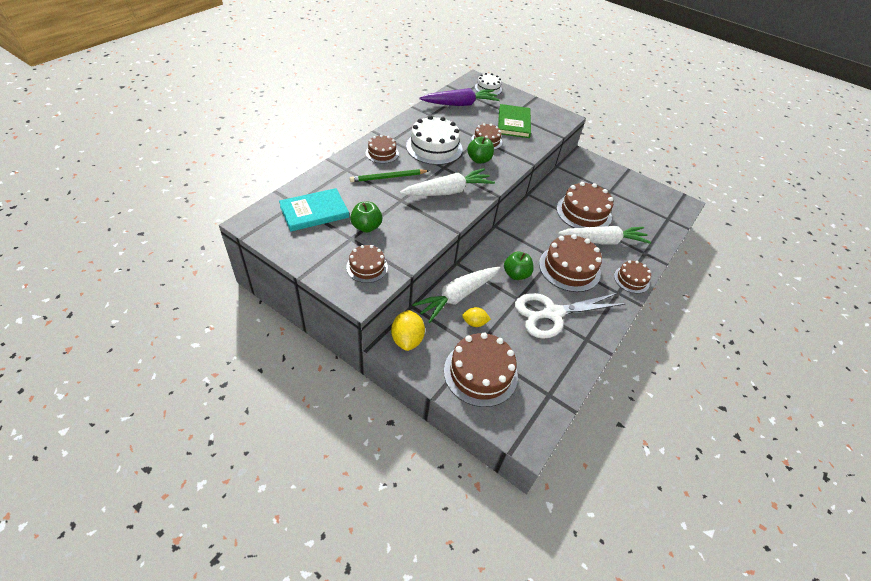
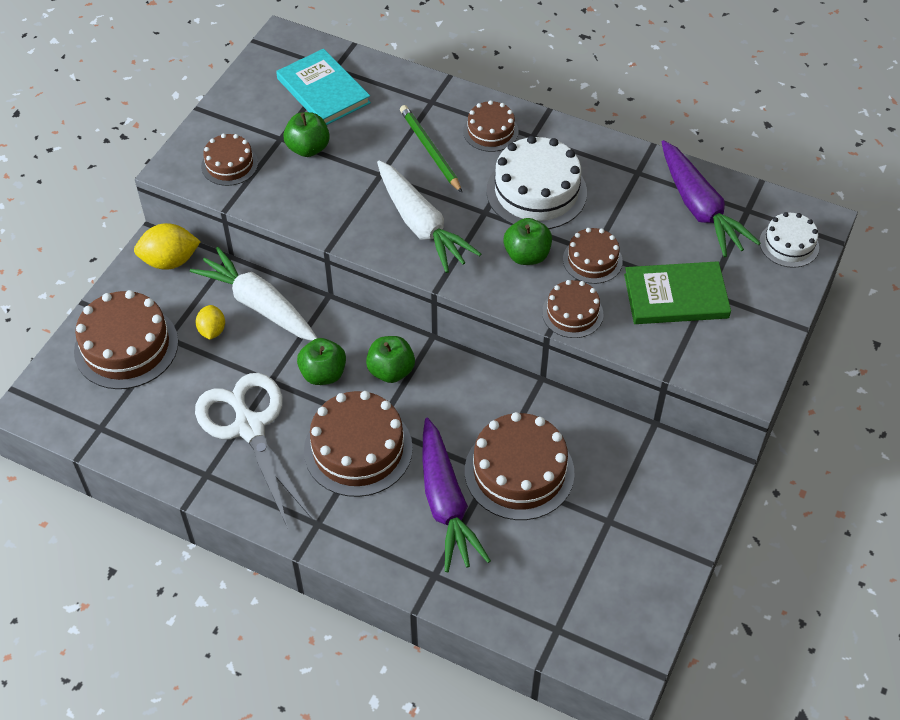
camera: 85 degrees right, 5 degrees up
(517, 246) = (391, 371): none -> green apple
(603, 241) = (446, 503): white carrot -> purple carrot
(631, 279) = (355, 547): brown cake -> brown cake (572, 313)

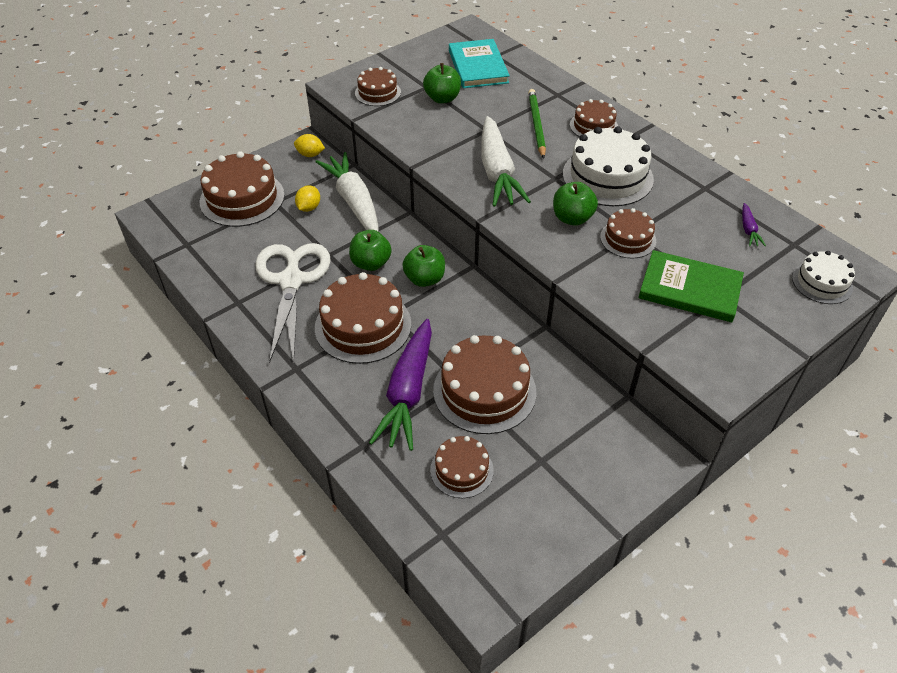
camera: 25 degrees right, 5 degrees down
(170, 261) = (310, 154): yellow lemon -> yellow lemon, size x0.62
(572, 313) = (587, 272): brown cake -> brown cake (461, 470)
(699, 208) = (748, 230): purple carrot -> purple carrot, size x0.42

